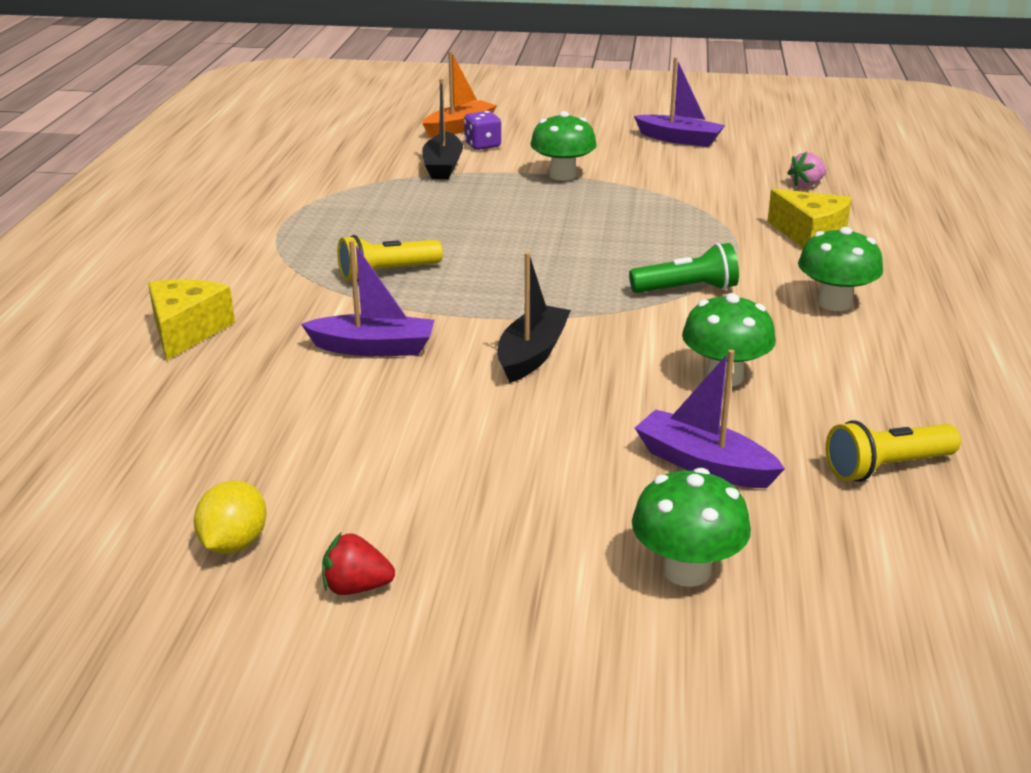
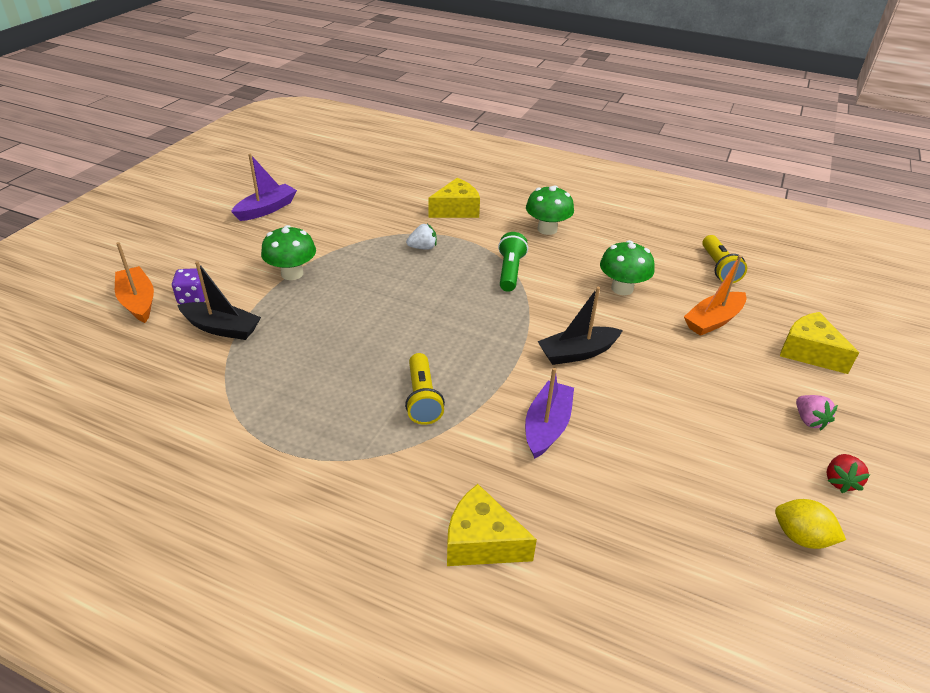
camera: 75 degrees left, 10 degrees up
(532, 354) = (577, 353): black boat -> black boat turned 60 degrees counterclockwise
(686, 570) = (809, 352): green mushroom -> yellow cheese
(688, 229) = (423, 247): none -> white strawberry
(703, 464) = (713, 321): purple boat -> orange boat
(806, 184) = (382, 189): pink strawberry -> pink strawberry (809, 420)

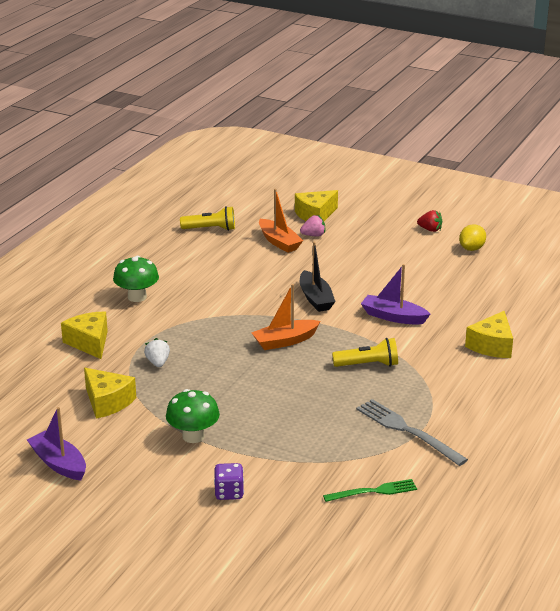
camera: 85 degrees left, 10 degrees down
(138, 301) = (233, 528): orange boat -> orange boat (285, 341)
(157, 398) = (374, 491): none -> green fork
(222, 328) = (279, 469): black boat -> none
(270, 431) = (407, 431): none -> grey fork
(356, 225) = (107, 402): none -> yellow cheese
(510, 271) = (204, 319): green flashlight -> none
(622, 288) = (235, 272): green mushroom -> none
(809, 420) = (381, 228): pink strawberry -> pink strawberry (313, 235)

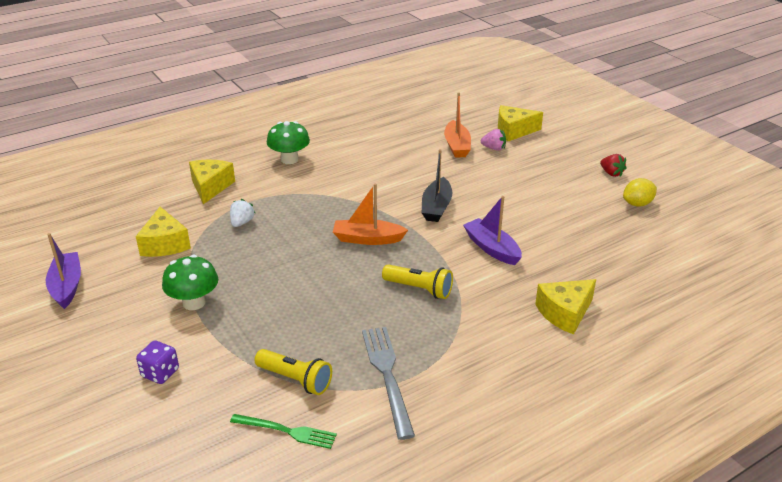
camera: 30 degrees right, 5 degrees up
(210, 229) = (410, 119): yellow flashlight -> yellow flashlight (295, 380)

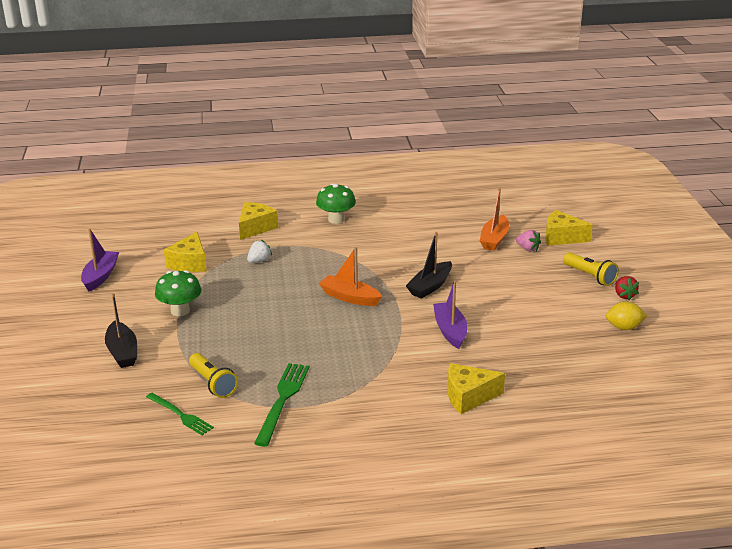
camera: 25 degrees right, 5 degrees down
(160, 373) = (122, 352): purple dice -> black boat
(387, 375) = (283, 400): grey fork -> green fork
(419, 289) = (360, 346): yellow flashlight -> yellow flashlight (590, 276)

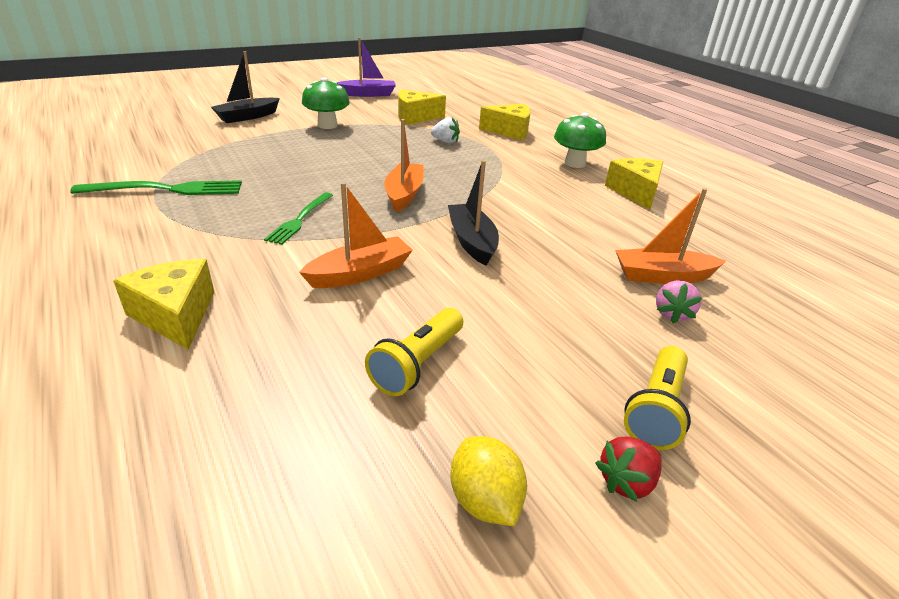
camera: 65 degrees right, 5 degrees up
(180, 415) = (141, 150): green fork -> green fork (300, 219)
(212, 383) = (198, 155): yellow flashlight -> yellow flashlight (417, 364)
(430, 286) = (472, 241): black boat -> black boat turned 60 degrees clockwise
(450, 331) = (360, 273): purple boat -> orange boat
(561, 237) = (760, 349): yellow cheese -> yellow cheese (635, 192)

